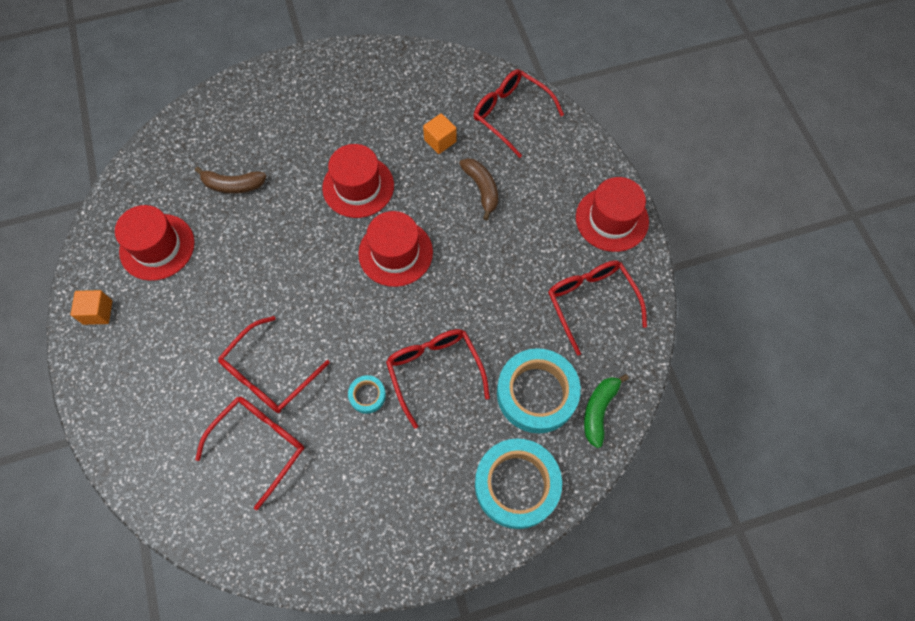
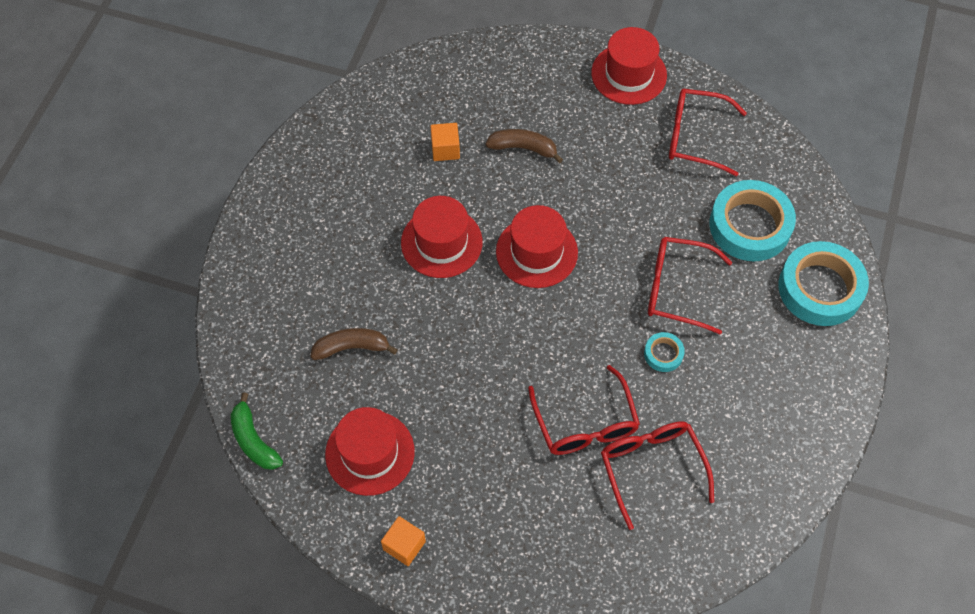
camera: 55 degrees left, 5 degrees down
(233, 185) = (352, 347): brown banana -> brown banana turned 135 degrees counterclockwise
(510, 114) = (463, 80): red glasses -> none
(599, 410) = (794, 191): green banana -> green banana (254, 440)

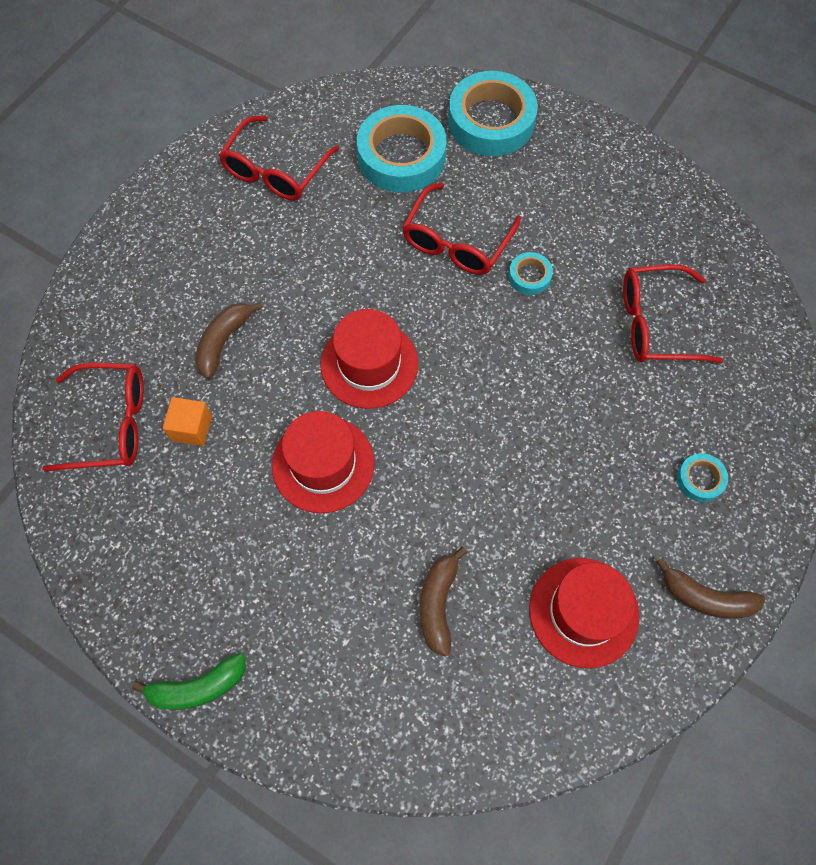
camera: 75 degrees left, 5 degrees up
(254, 440) = (538, 756): green banana -> green banana (197, 687)
(404, 545) = (705, 597): orange cube -> brown banana
(509, 527) = (700, 479): none -> turquoise tape
(585, 423) = (593, 372): red glasses -> red glasses (111, 423)
(629, 74) = (166, 208): red hat -> none

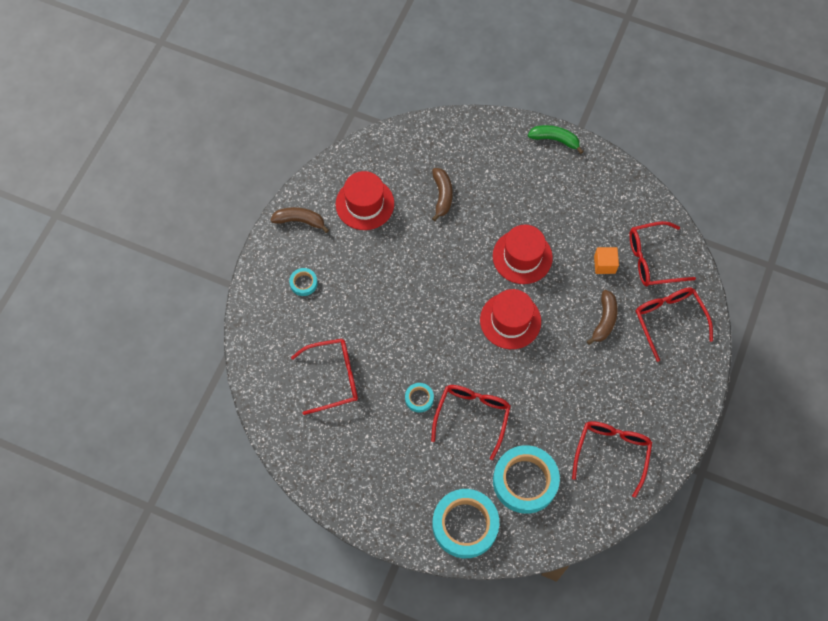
camera: 170 degrees right, 0 degrees up
(126, 327) = (668, 320): none -> red glasses
(197, 687) = (555, 140): green banana -> green banana turned 45 degrees clockwise

